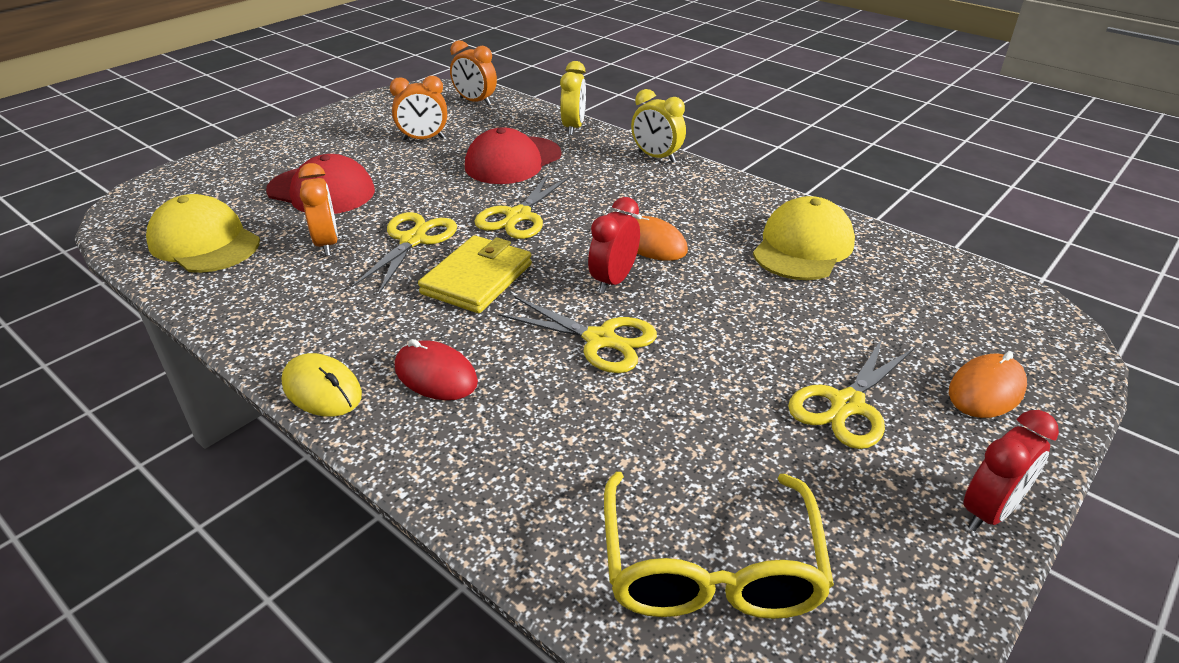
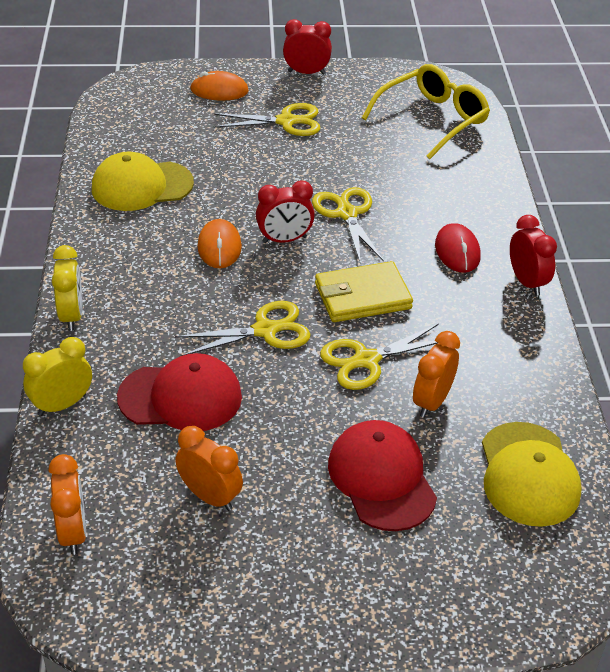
camera: 135 degrees left, 5 degrees up
(322, 389) = (527, 282): yellow mouse -> red clock

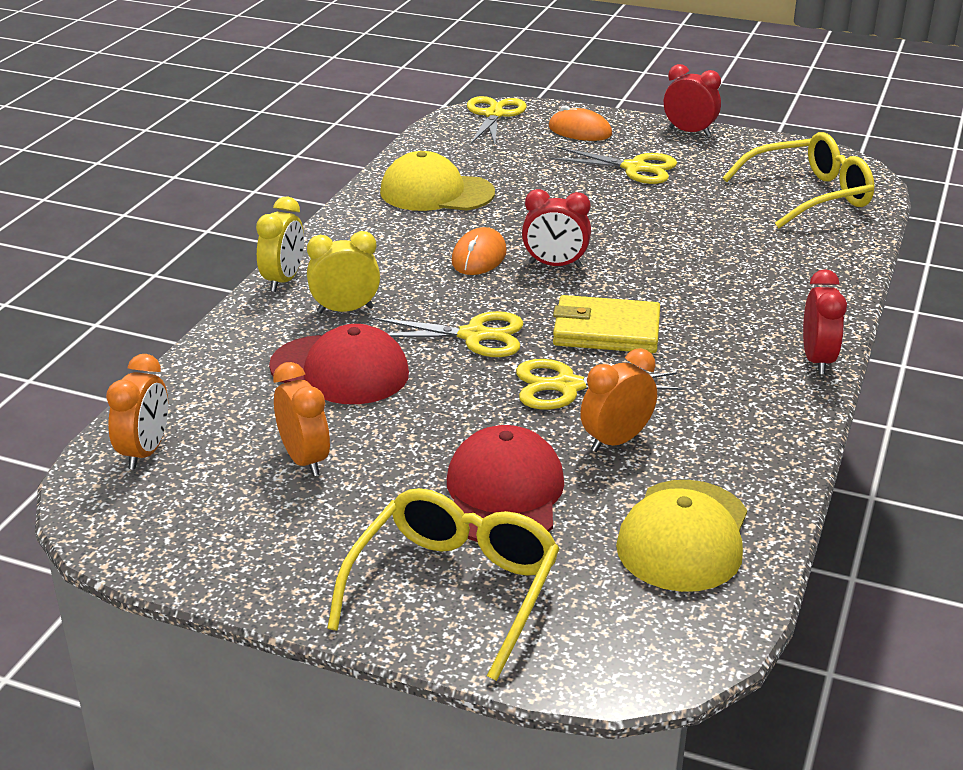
camera: 25 degrees right, 10 degrees down
(62, 405) = (217, 348): yellow clock -> yellow clock (345, 310)
(347, 214) = (643, 257): yellow scissors -> yellow scissors (494, 115)
(399, 579) = (454, 589): none -> yellow glasses
(457, 251) = (750, 315): red mouse -> none

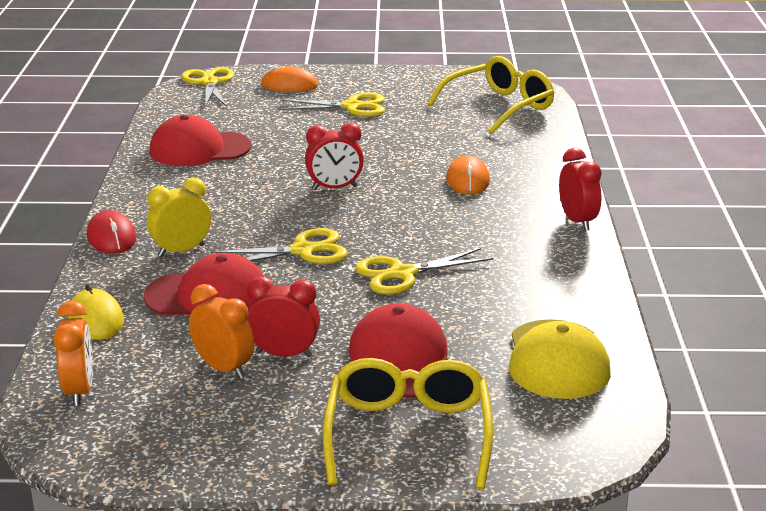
camera: 20 degrees left, 5 degrees down
(211, 373) = (96, 319): none -> yellow mouse
(283, 280) = (111, 237): yellow clock -> red mouse
(436, 193) = (199, 149): yellow cap -> red cap
(479, 257) = (268, 192): orange mouse -> orange mouse (467, 180)
(606, 330) = (406, 228): yellow wallet -> none
(616, 441) = (465, 305): orange clock -> none
(689, 132) = (378, 74): red clock -> red clock (284, 354)

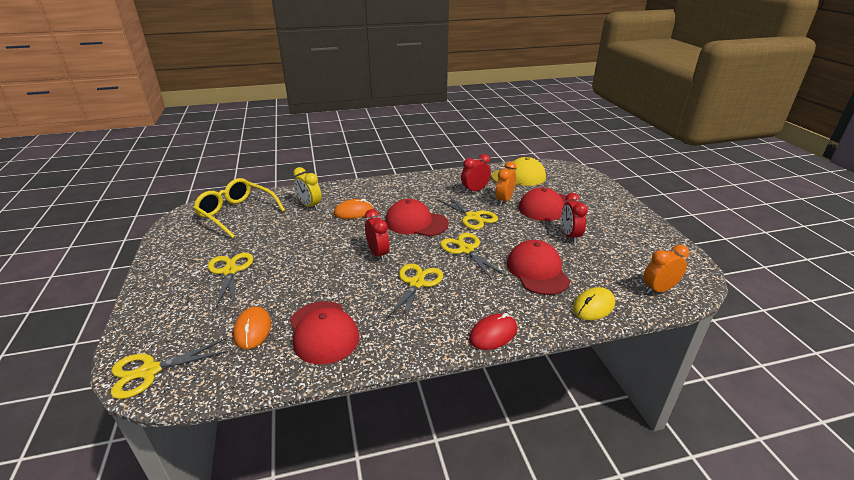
camera: 105 degrees left, 5 degrees up
(181, 251) = (492, 295): yellow clock -> yellow clock (309, 206)
(223, 368) = (596, 250): orange clock -> orange clock (504, 200)
(247, 205) = (417, 283): none -> yellow scissors
(289, 85) = (171, 314): orange mouse -> orange mouse (252, 329)
(408, 223) = (416, 222): none -> red cap
(408, 434) = (596, 199): yellow glasses -> none
(577, 221) = (394, 181): red clock -> red clock (475, 190)

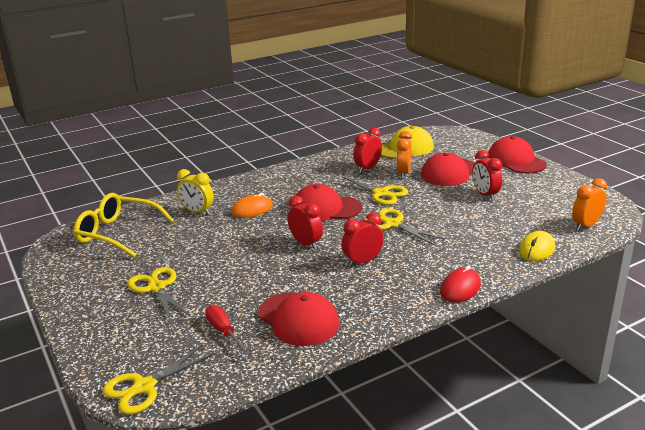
camera: 15 degrees left, 5 degrees down
(252, 329) = (224, 332): orange mouse -> red screwdriver
(417, 283) = (362, 261): yellow scissors -> red clock
(537, 271) = (471, 230): red cap -> red cap (516, 161)

